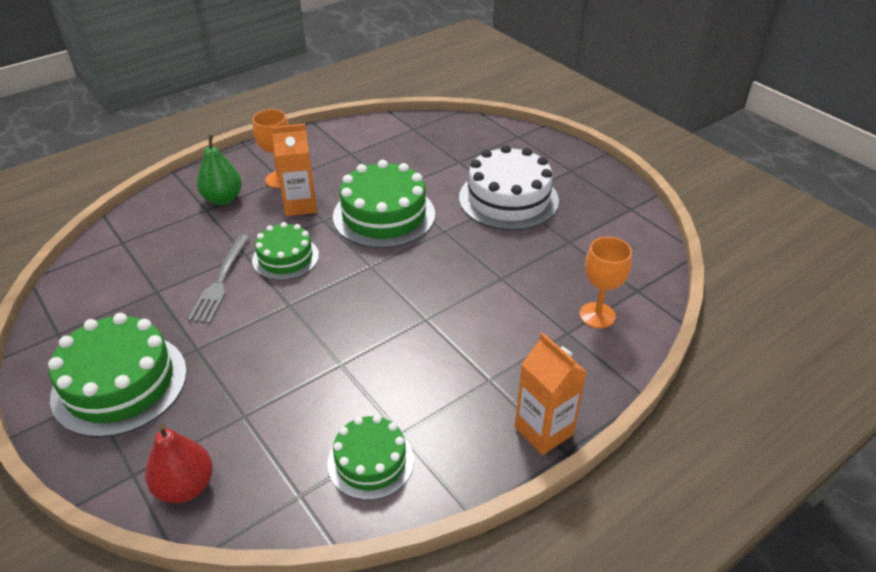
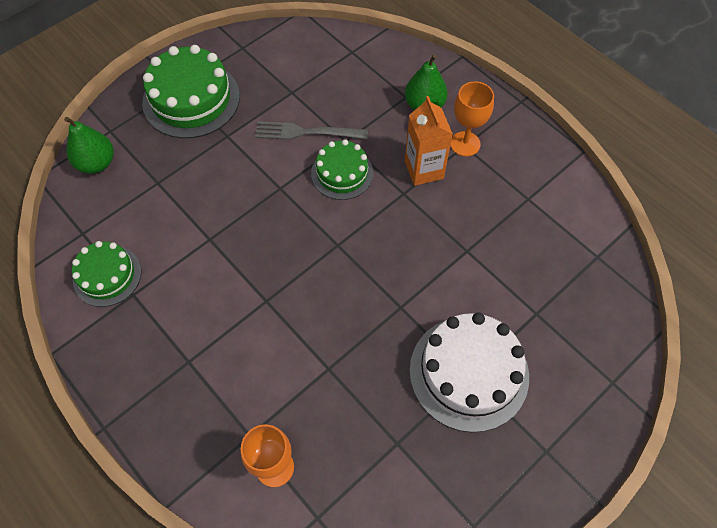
camera: 85 degrees right, 20 degrees up
(185, 486) = (96, 163): red pear -> green pear
(384, 215) = (418, 246): green cake -> none
(543, 431) = (128, 409): orange carton -> none

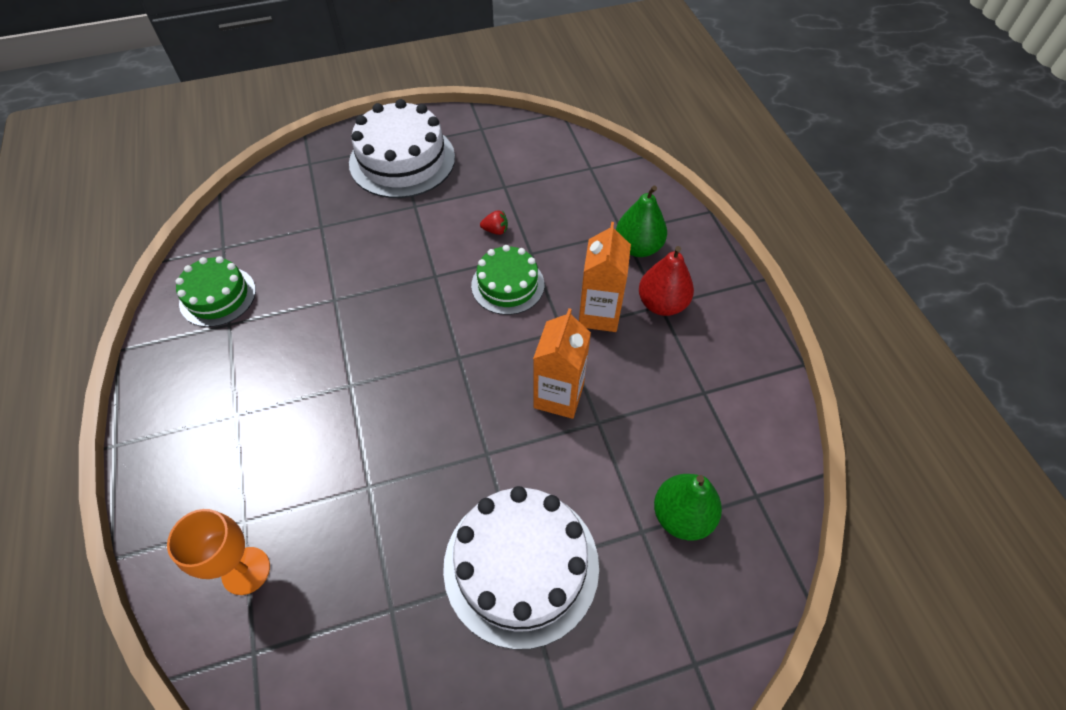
camera: 25 degrees right, 5 degrees down
(96, 163) = (278, 188): green pear -> green pear (682, 516)
(191, 99) = (402, 160): green cake -> white cake
(306, 132) = (495, 230): grey fork -> red strawberry
(428, 243) = (558, 396): none -> orange carton
(465, 144) = (662, 304): orange goblet -> red pear

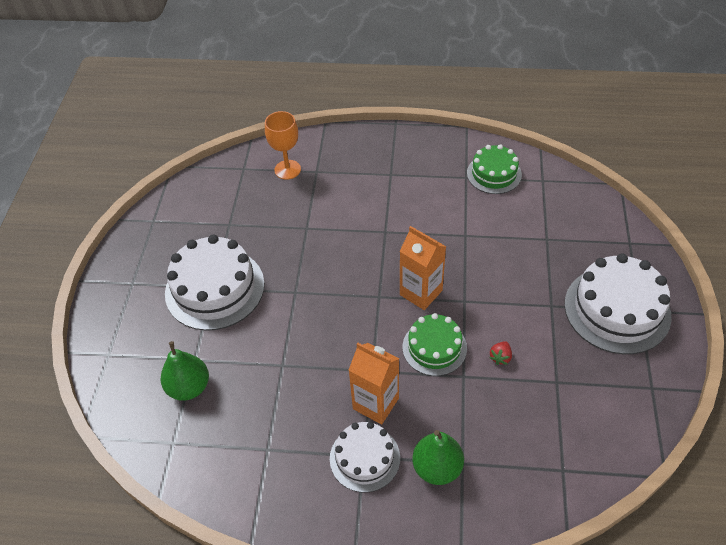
camera: 115 degrees right, 5 degrees down
(558, 396) = (315, 347): orange carton -> orange carton (421, 292)
(662, 304) = (364, 458): red pear -> white cake

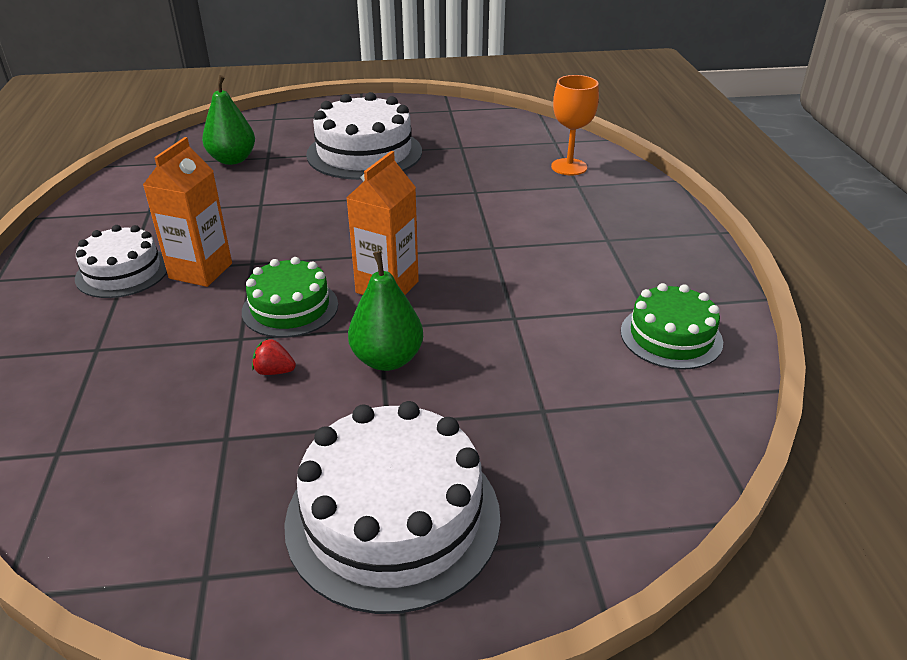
camera: 75 degrees right, 15 degrees down
(437, 467) = (94, 328): green pear -> green pear (387, 359)

